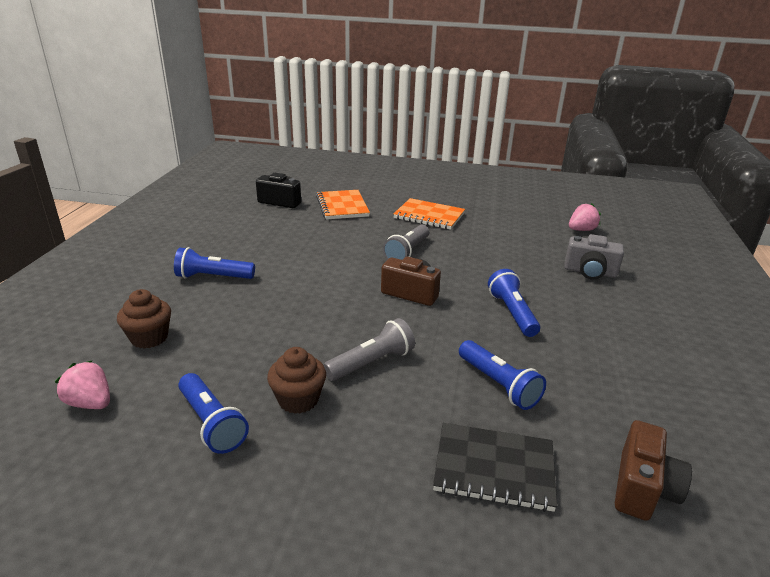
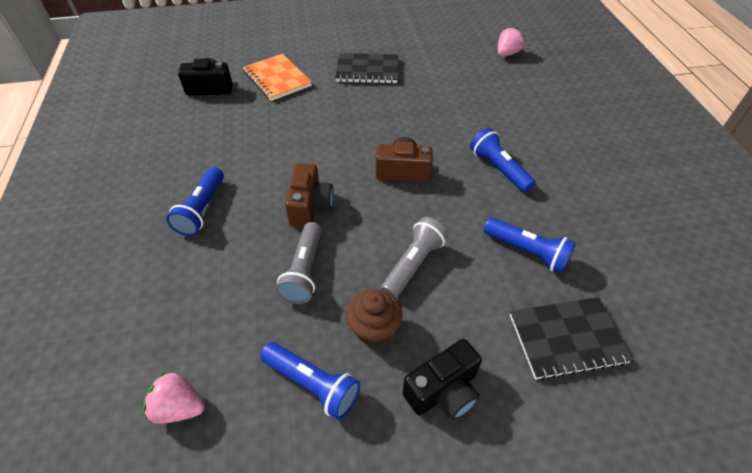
camera: 20 degrees left, 20 degrees up
(149, 338) = (186, 307): brown cupcake -> none
(213, 277) = (202, 209): blue flashlight -> blue flashlight turned 60 degrees counterclockwise
(330, 469) = (443, 391): none -> black camera
(407, 252) = (372, 122): grey flashlight -> grey flashlight (304, 271)
(429, 216) = (367, 70): orange notebook -> black notebook
(590, 272) = (537, 103): grey camera -> none
(643, 488) = (675, 315): brown camera -> brown camera (310, 207)

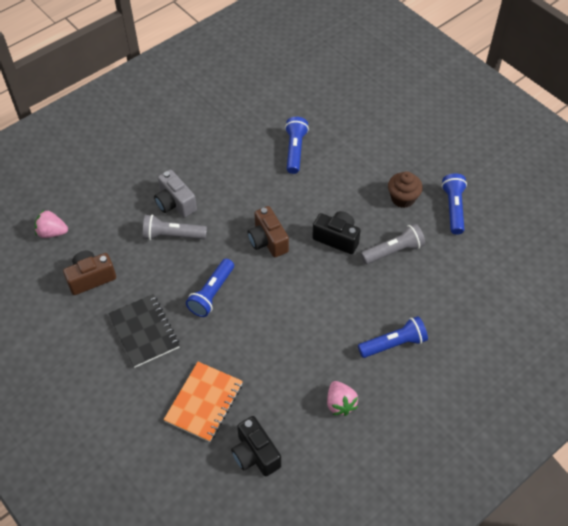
camera: 120 degrees left, 5 degrees up
(179, 407) = (512, 256): pink strawberry -> pink strawberry (340, 403)
(310, 207) = (341, 278): brown camera -> brown camera (91, 278)
(413, 264) = (346, 199): grey flashlight -> grey flashlight (173, 235)
(443, 391) = (412, 156): black camera -> black camera (337, 238)
(497, 127) = (175, 203): none -> grey camera
(499, 169) = (226, 187): blue flashlight -> blue flashlight (212, 293)
(567, 339) = (344, 119): black notebook -> none

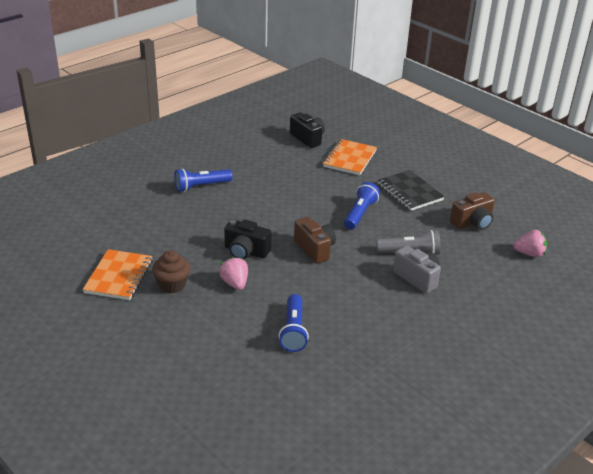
camera: 175 degrees right, 20 degrees down
(340, 403) = (247, 158): pink strawberry -> pink strawberry (235, 283)
(393, 251) = (190, 243): grey flashlight -> none
(453, 208) = (119, 276): blue flashlight -> orange notebook

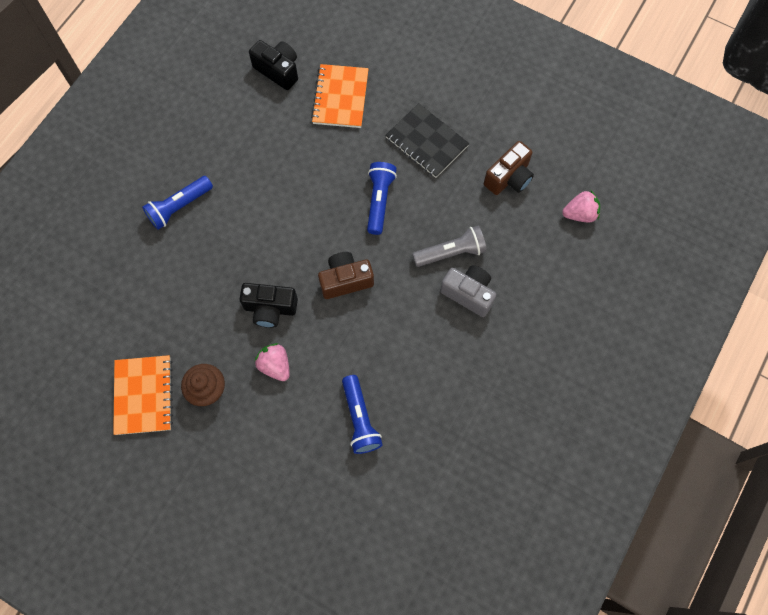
camera: 15 degrees left, 35 degrees up
(315, 249) = (345, 280): brown camera -> brown camera turned 60 degrees counterclockwise

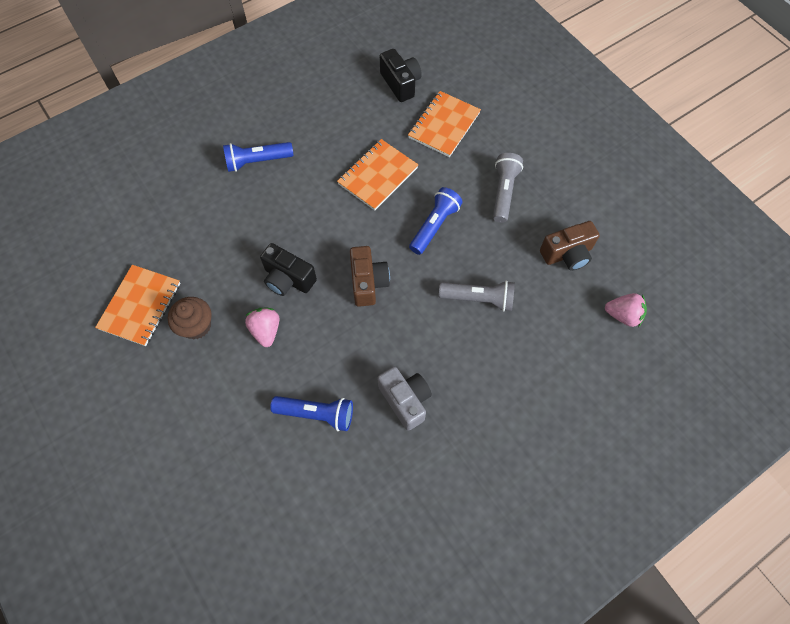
camera: 25 degrees right, 5 degrees down
(303, 174) = (377, 176): none -> orange notebook
(345, 280) = (368, 282): brown camera -> brown camera turned 75 degrees clockwise
(360, 419) = (316, 414): blue flashlight -> blue flashlight turned 90 degrees counterclockwise
(426, 142) = (503, 192): black notebook -> grey flashlight
(468, 293) = (477, 343): grey camera -> grey camera (405, 400)

